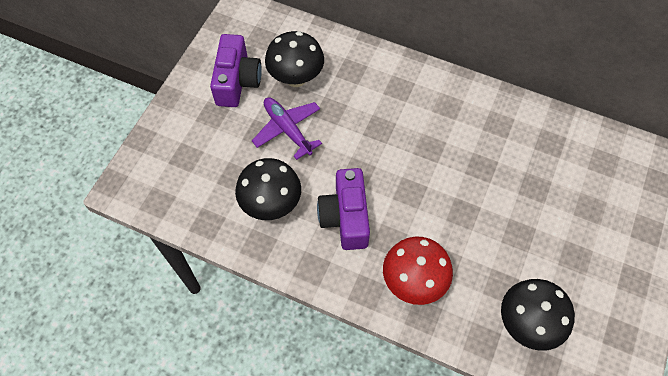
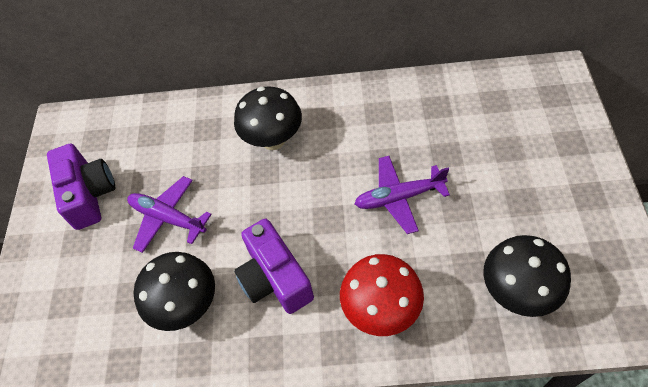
camera: 20 degrees left, 5 degrees down
(296, 78) = (152, 162): black mushroom -> black mushroom (273, 140)
(475, 203) = (399, 197): none -> purple plane

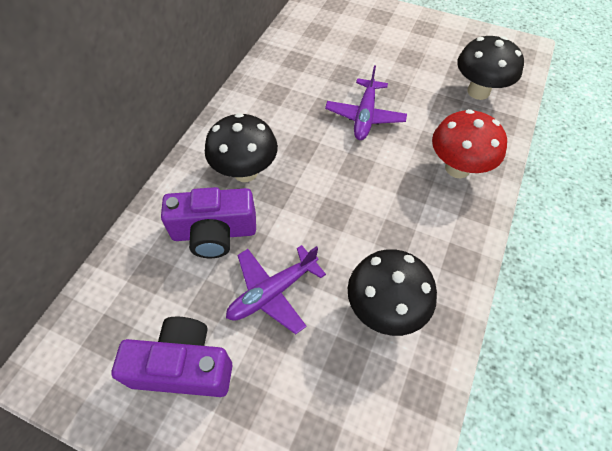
camera: 70 degrees left, 0 degrees up
(275, 278) = (393, 226): purple camera -> purple camera (214, 233)

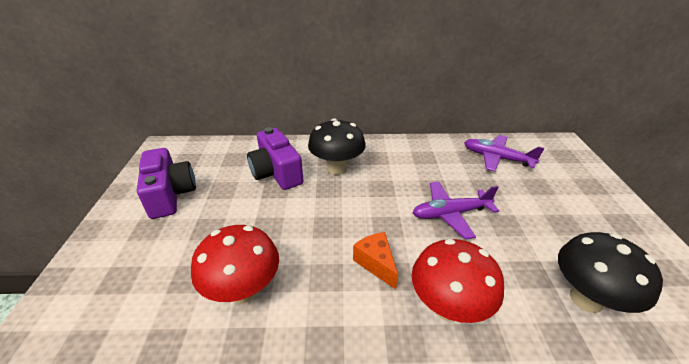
camera: 65 degrees right, 20 degrees down
(272, 292) = (238, 216): purple plane -> purple plane (496, 158)
(384, 309) = (244, 290): black mushroom -> red mushroom
(397, 194) = (376, 264): none -> orange cheese

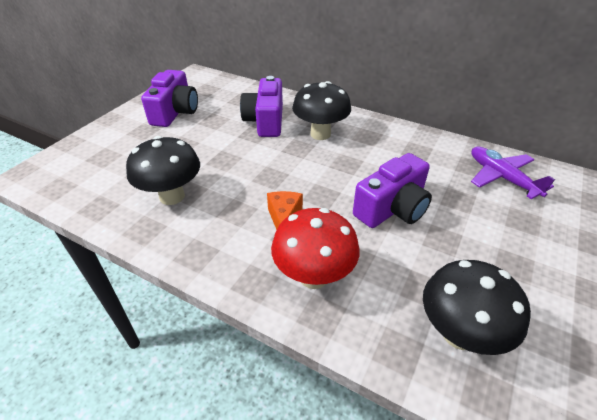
camera: 30 degrees right, 5 degrees up
(244, 290) = (172, 196): red mushroom -> black mushroom
(450, 214) = (392, 208): purple plane -> purple camera

